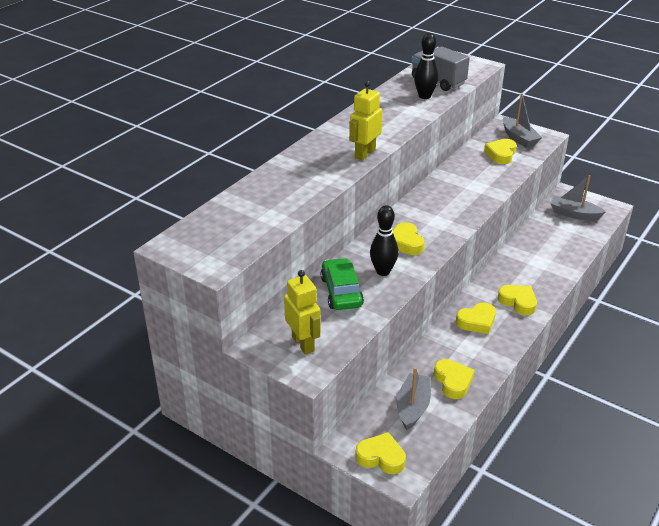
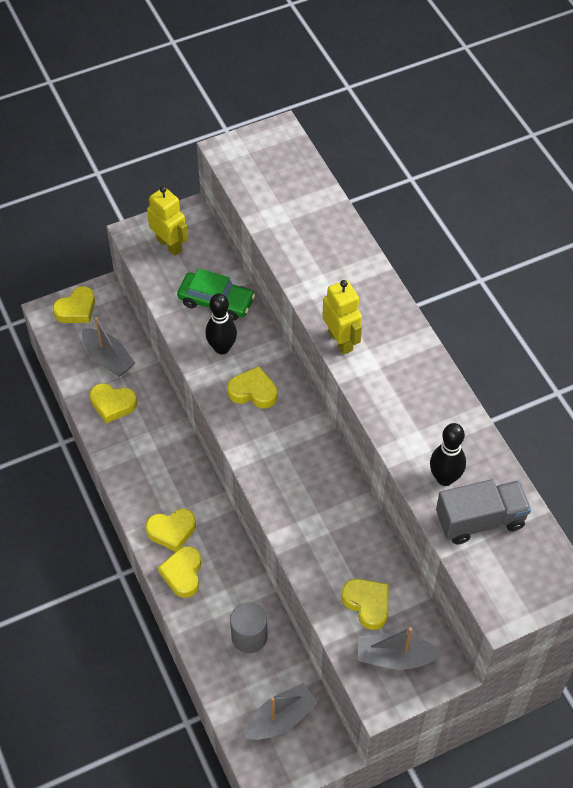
camera: 120 degrees right, 20 degrees up
(303, 343) = (169, 245): yellow robot -> yellow robot turned 135 degrees counterclockwise
(477, 321) = (171, 474): yellow heart -> yellow heart (183, 574)
(544, 242) = (249, 636): none -> grey cylinder

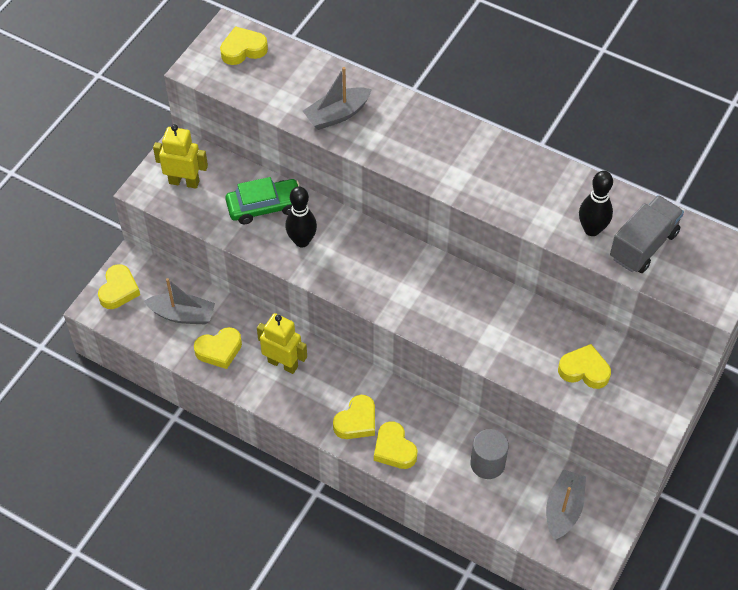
camera: 35 degrees left, 0 degrees up
(253, 392) = (358, 261): yellow heart -> yellow heart (243, 49)
(341, 341) = (424, 170): yellow robot -> yellow robot (283, 363)
(395, 657) = (637, 396): grey boat -> grey boat (337, 115)

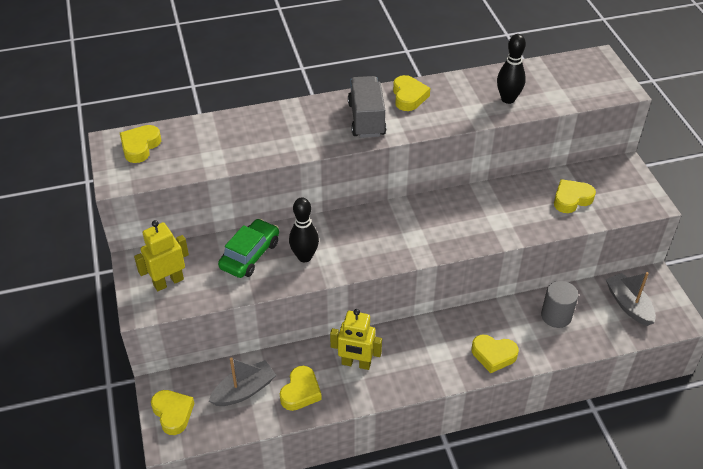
camera: 45 degrees left, 10 degrees down
(283, 363) = (356, 363): yellow robot -> yellow robot turned 150 degrees counterclockwise
(337, 115) = (263, 142): grey boat -> none
(356, 421) = (449, 359): yellow heart -> yellow heart (409, 97)
(643, 245) = (546, 88): grey truck -> grey truck (366, 119)

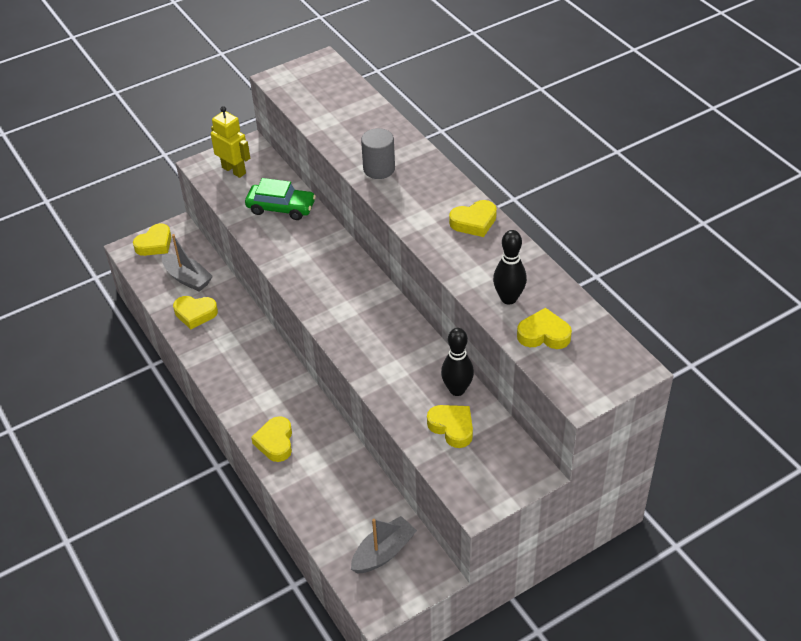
camera: 75 degrees right, 0 degrees up
(140, 146) = (322, 77): yellow heart -> yellow heart (543, 334)
(304, 257) = (290, 242): black bowling pin -> black bowling pin (457, 390)
(356, 363) = (236, 342): yellow robot -> none
(366, 119) = (422, 200): grey truck -> none
(556, 316) = (344, 487): grey cylinder -> grey cylinder (379, 169)

